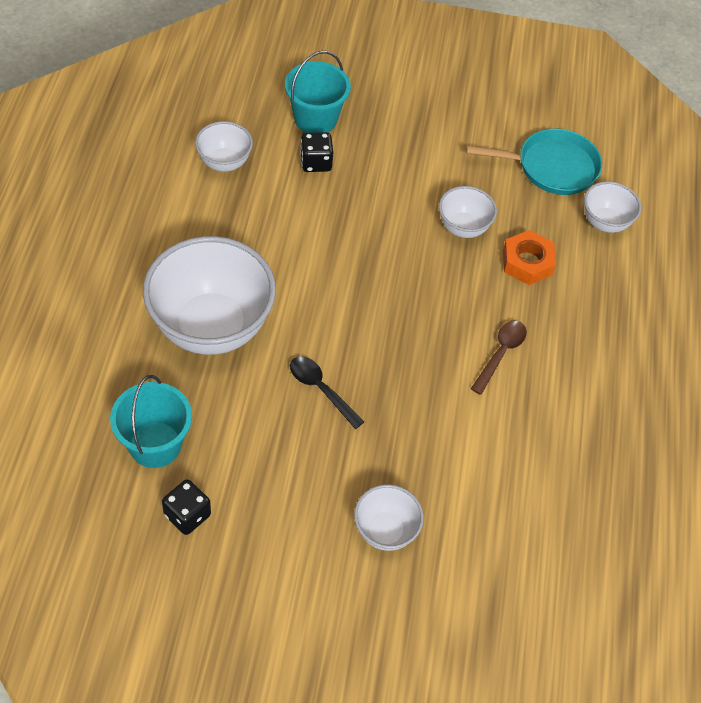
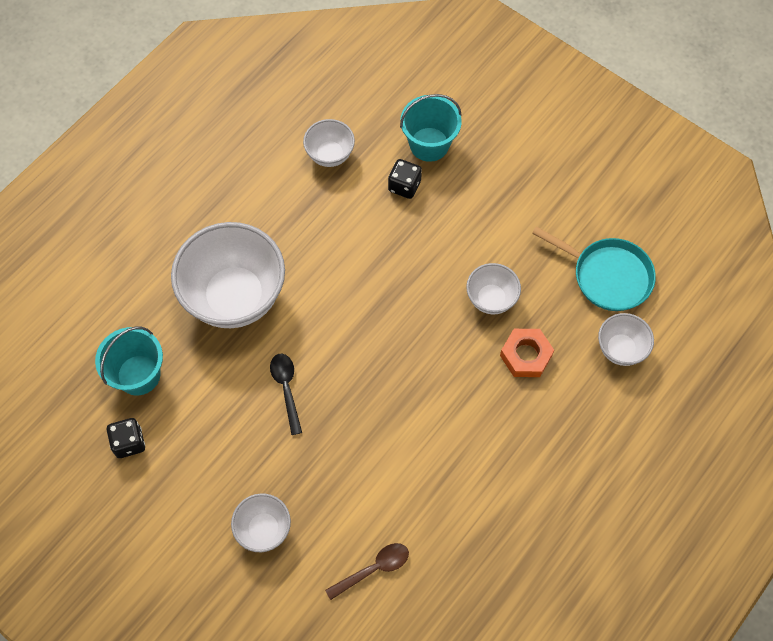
camera: 35 degrees right, 10 degrees up
(500, 354) = (449, 427): brown spoon -> brown spoon (373, 569)

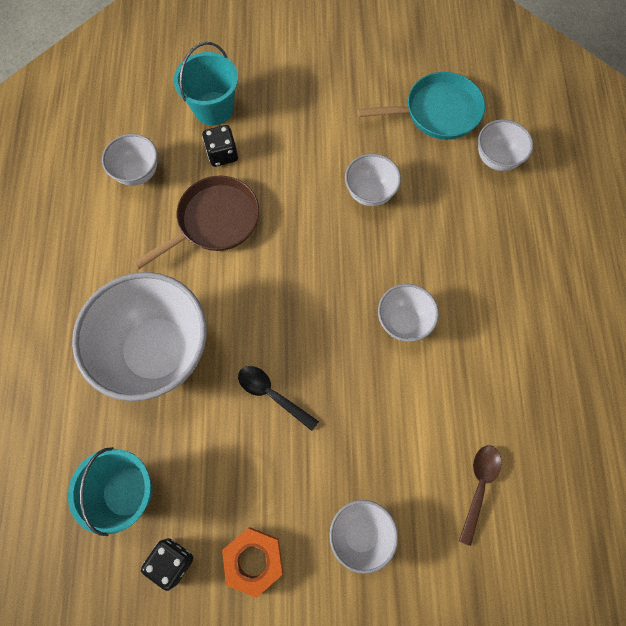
camera: 40 degrees left, 5 degrees up
(354, 233) = (214, 221): none -> brown pan
(427, 413) = (403, 321): none -> white bowl
(525, 355) = (435, 216): orange nut -> orange nut (254, 560)

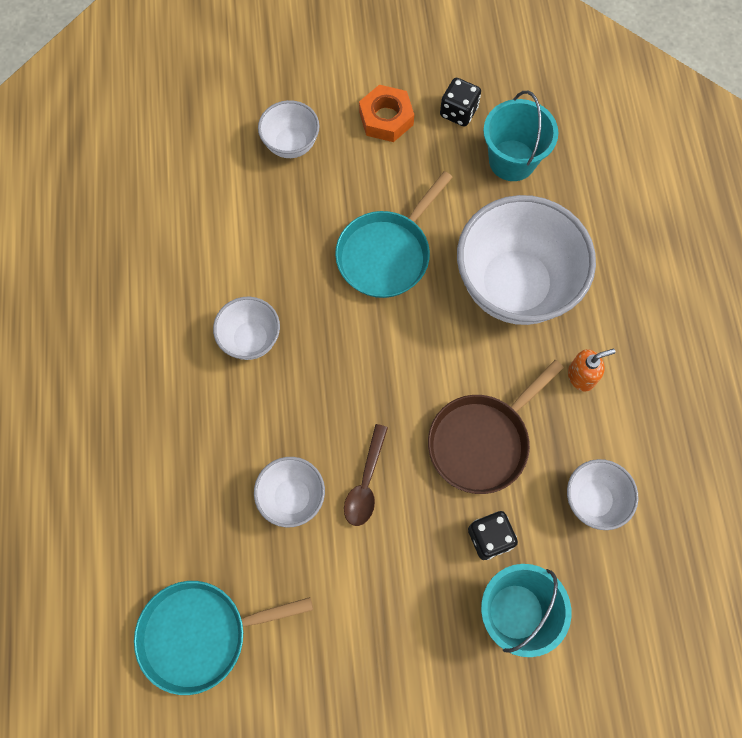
camera: 175 degrees right, 0 degrees up
(120, 265) = (581, 376): none -> orange soap dispenser
(272, 394) = (387, 254): black spoon -> turquoise pan
(479, 486) = (179, 190): brown spoon -> brown spoon (366, 483)
(496, 159) = (124, 563): white bowl -> none

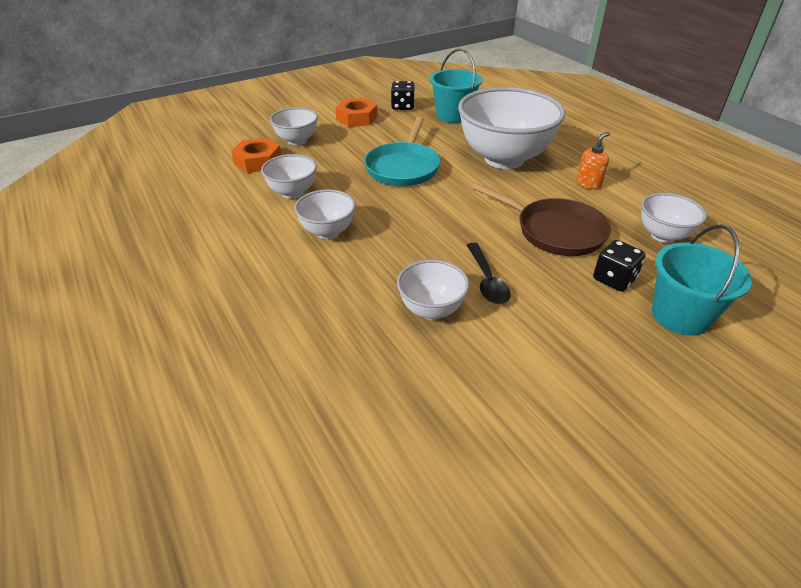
camera: 25 degrees left, 30 degrees down
(201, 634) = (413, 445): turquoise pan -> none
(231, 173) = (258, 161): none -> orange nut
(244, 253) = (292, 192): none -> white bowl
(366, 483) = (487, 281): brown spoon -> black spoon
(482, 441) = (555, 231): brown pan -> brown pan turned 75 degrees counterclockwise

